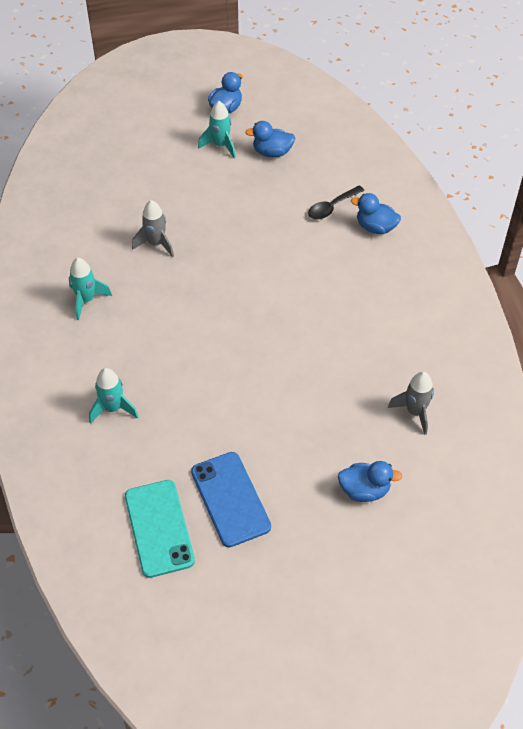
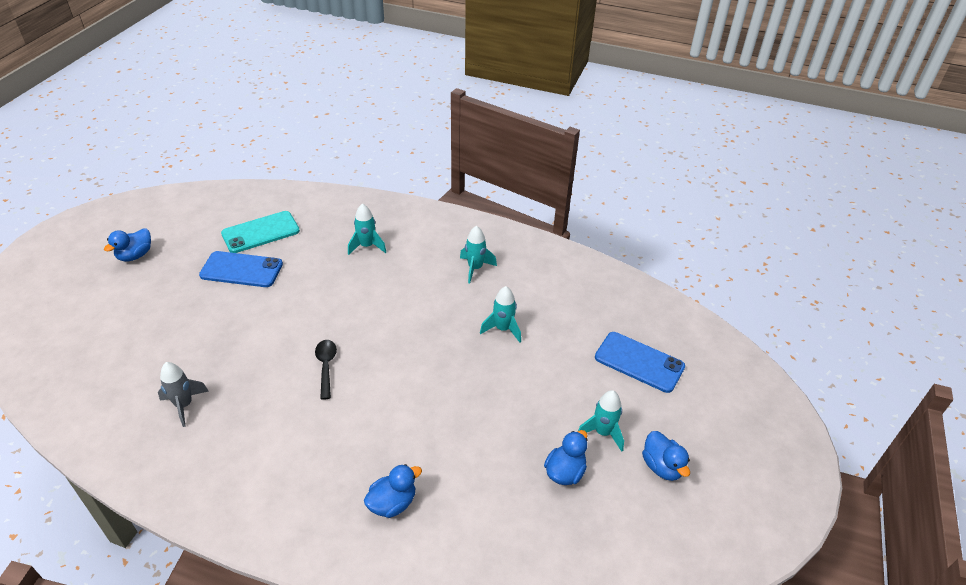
camera: 120 degrees right, 10 degrees down
(131, 148) = (639, 362): none -> blue phone
(156, 243) = (503, 329): grey rocket -> turquoise rocket
(159, 528) = (260, 232): turquoise phone -> turquoise phone turned 45 degrees counterclockwise
(332, 207) = (448, 480): black spoon -> black spoon (326, 366)
(364, 490) = (166, 337): blue duck -> blue duck (135, 255)

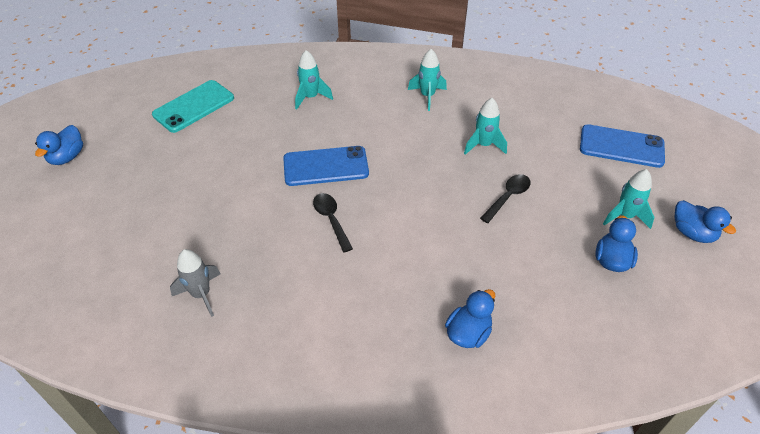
camera: 15 degrees left, 5 degrees up
(241, 270) = (192, 146): blue phone -> blue phone (326, 166)
(498, 385) = (508, 197): none -> black spoon

